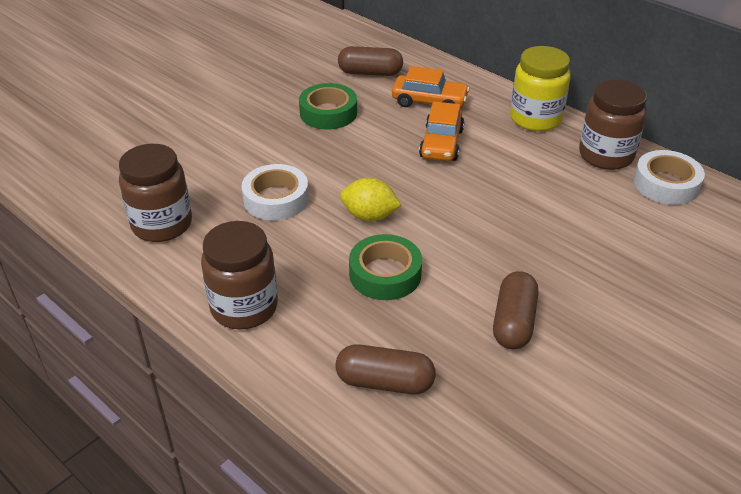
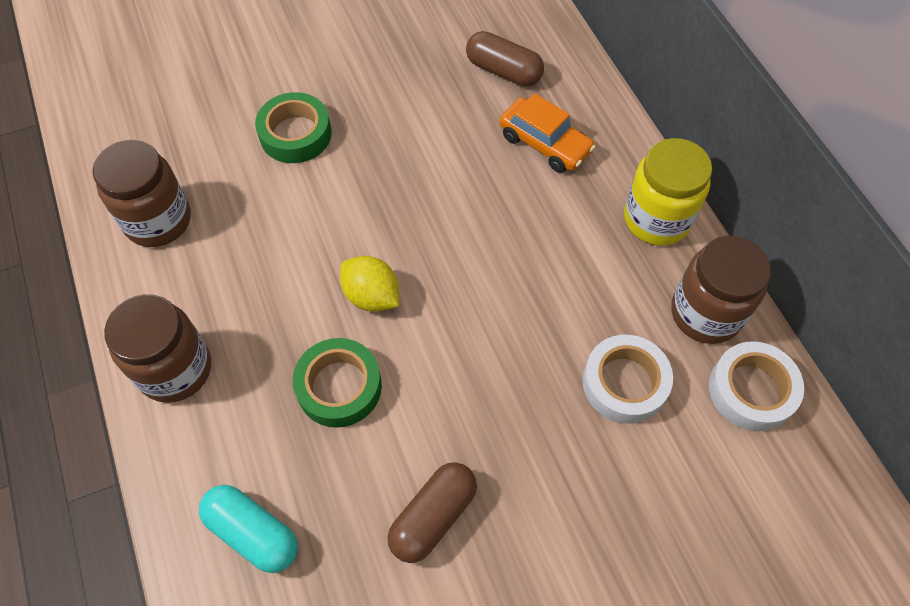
camera: 25 degrees right, 20 degrees up
(276, 199) = (289, 230): white tape -> white tape (624, 383)
(328, 113) = (418, 119): green tape -> green tape (295, 134)
(385, 382) = (253, 533): brown capsule -> turquoise capsule
(441, 144) = (518, 217): orange car -> none

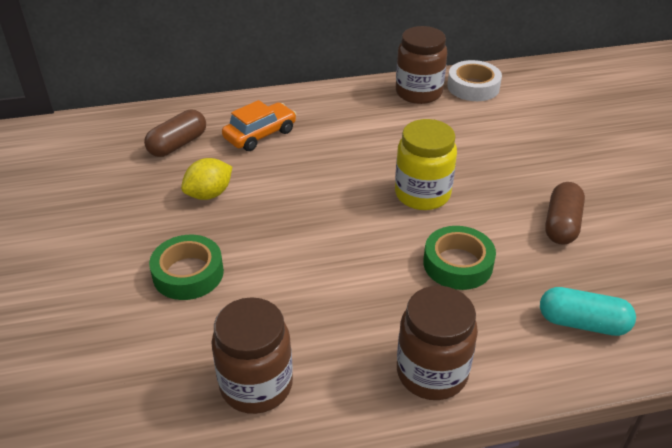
camera: 80 degrees left, 20 degrees down
(253, 533) = (582, 323): turquoise capsule -> turquoise capsule turned 60 degrees clockwise
(372, 296) = (377, 238): yellow lemon -> yellow lemon (209, 194)
(433, 516) = (561, 224): brown capsule -> brown capsule turned 60 degrees clockwise
(624, 383) = (465, 130): white tape -> none
(656, 219) = (343, 98): yellow jar -> yellow jar (422, 194)

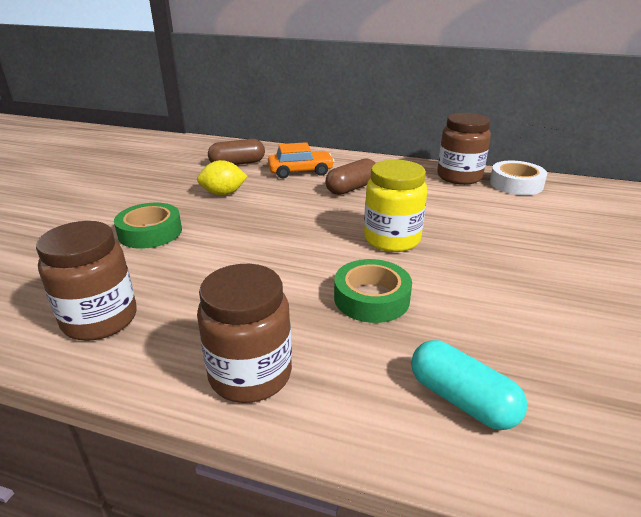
camera: 30 degrees right, 10 degrees down
(561, 224) = (517, 303): brown capsule -> brown capsule (352, 188)

